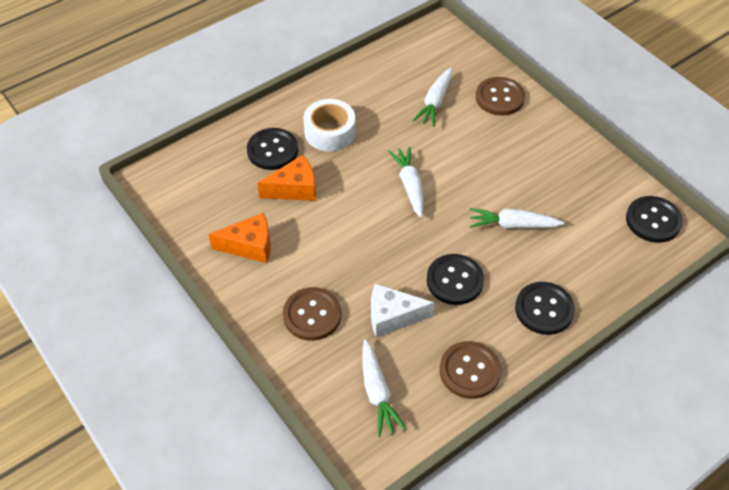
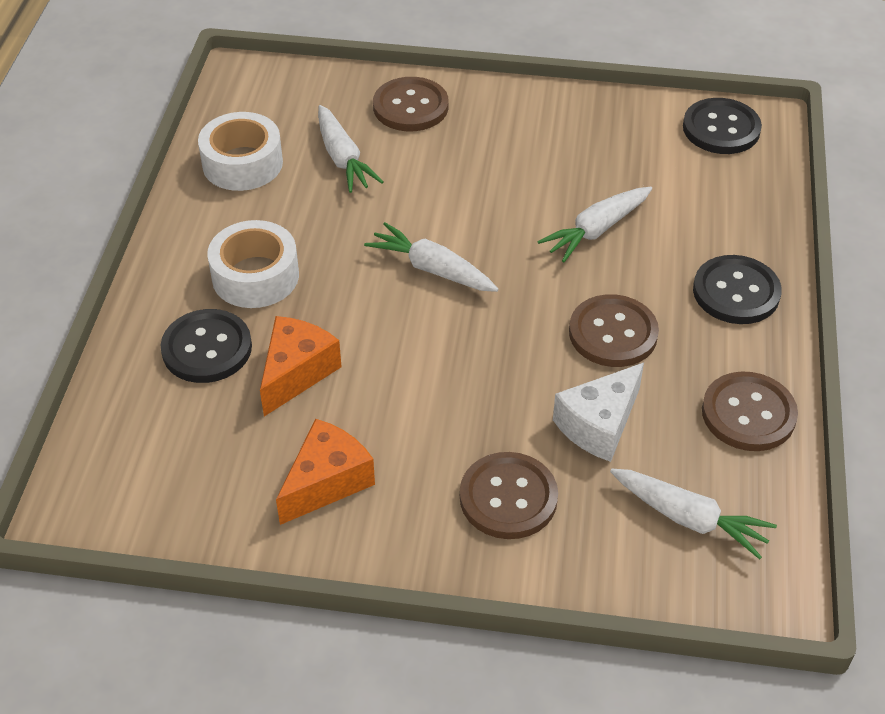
camera: 45 degrees left, 5 degrees down
(387, 74) = (242, 163): none -> white tape
(454, 280) = (613, 333): black button -> brown button

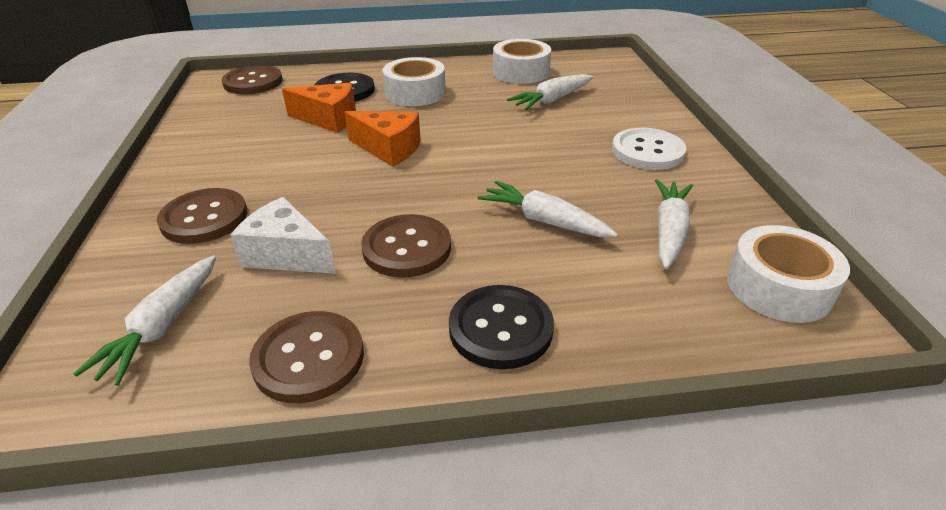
camera: 75 degrees right, 10 degrees down
(326, 482) = (228, 144): orange cheese -> orange cheese (389, 149)
(410, 107) = (633, 114): brown button -> brown button (253, 82)
(432, 269) = (451, 150): white carrot -> white carrot (669, 230)
(495, 124) = (647, 151): none -> white button
(721, 129) = (778, 287): black button -> white tape

